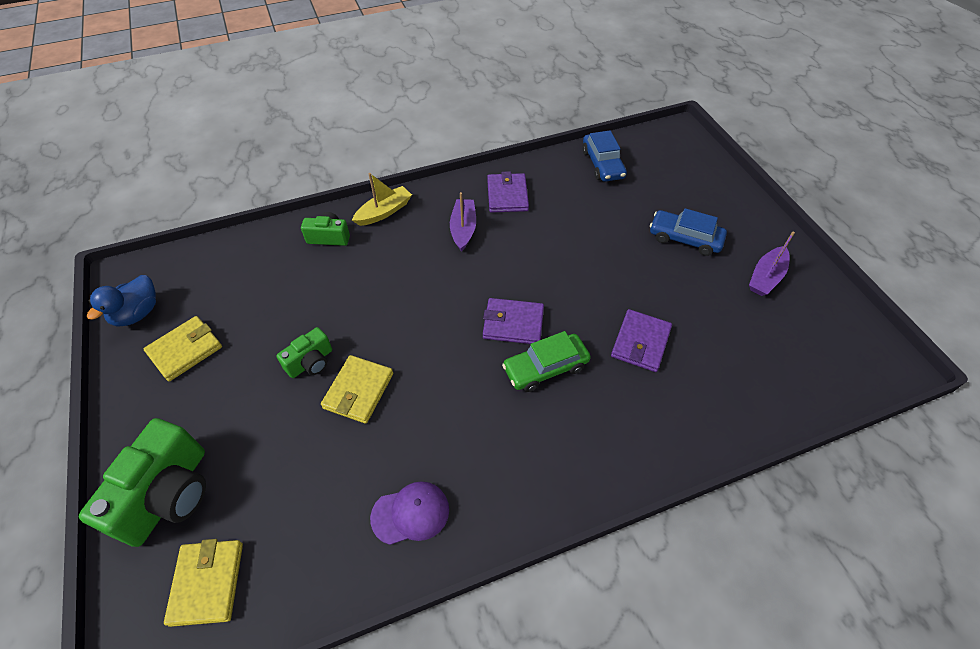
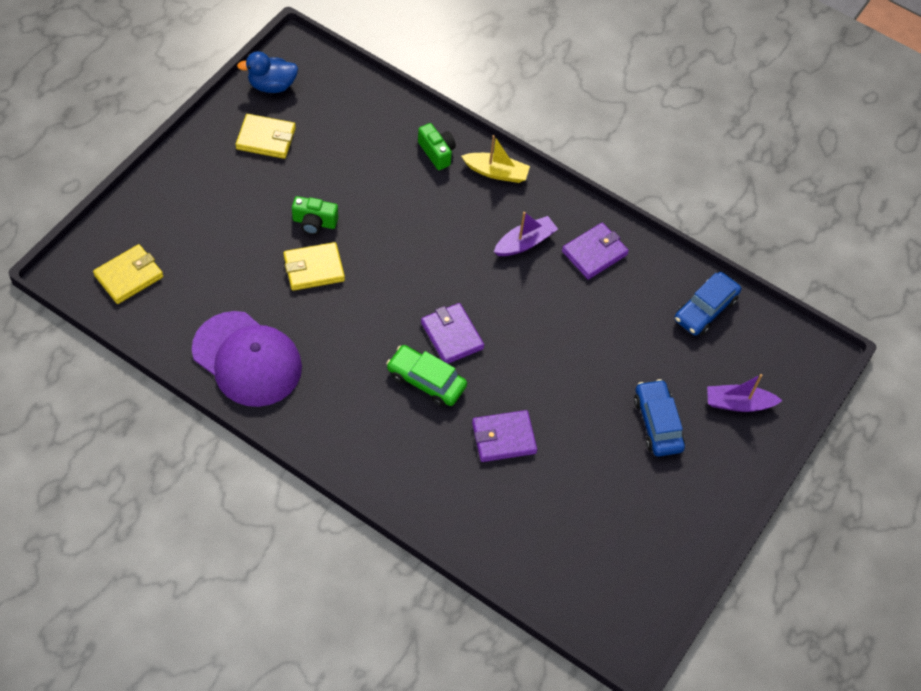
camera: 50 degrees right, 5 degrees up
(168, 495) = (163, 213): green camera -> none
(410, 513) = (247, 359): purple cap -> purple cap, size x1.86
(766, 277) = (660, 510): purple boat -> purple boat (738, 403)

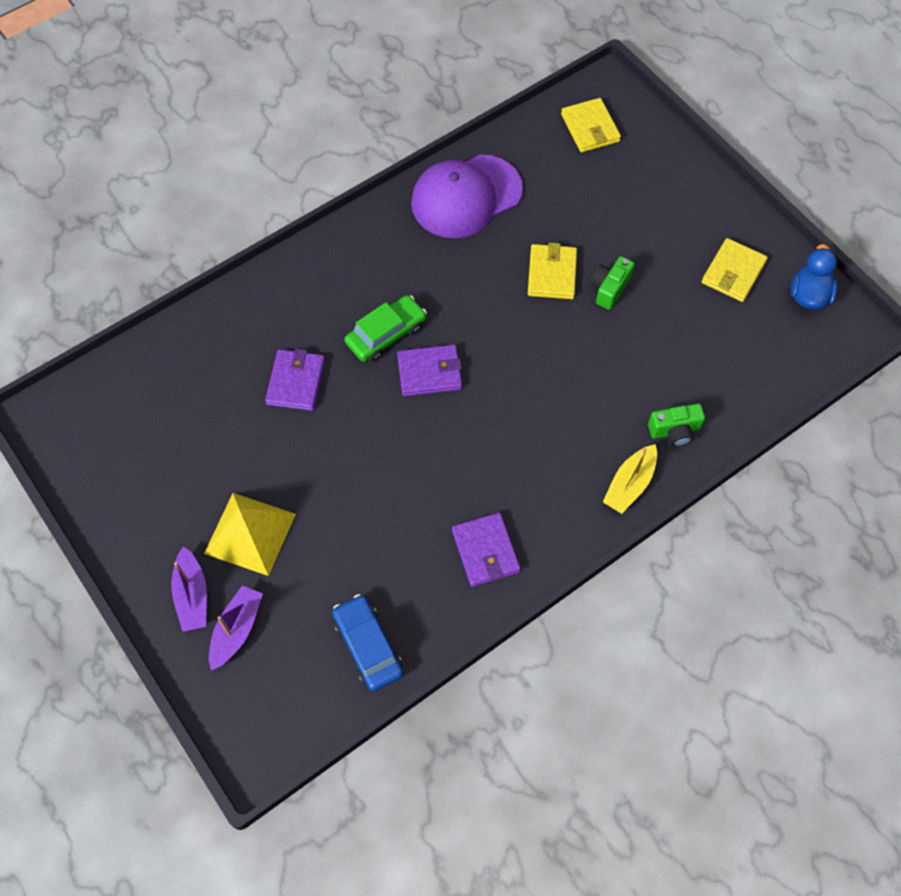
camera: 115 degrees right, 5 degrees up
(525, 242) = (523, 481): purple boat -> purple boat (192, 595)
(657, 423) = (250, 533): blue car -> yellow pyramid

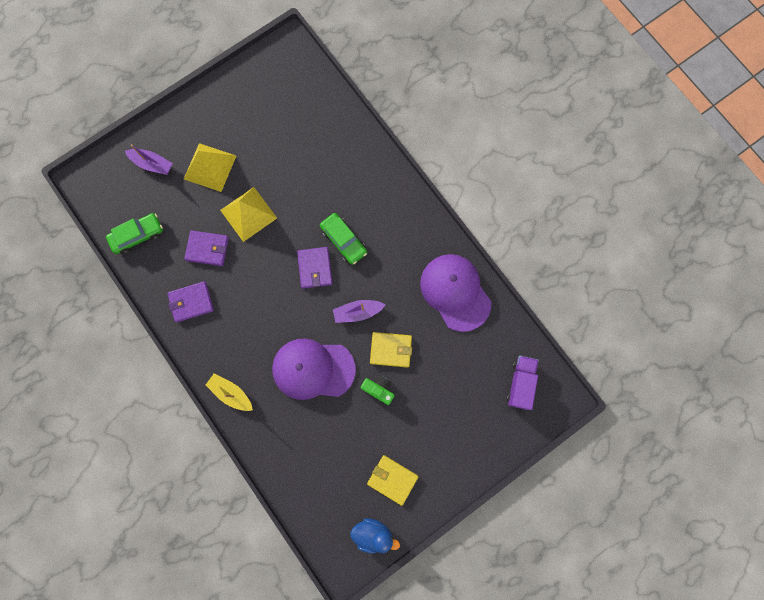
camera: 90 degrees right, 15 degrees up
(192, 595) = (174, 139): purple boat -> purple boat (357, 312)
(296, 382) = (310, 187): purple wallet -> purple wallet (207, 249)
(336, 470) = (248, 214): none -> yellow pyramid
(368, 646) = (138, 235): blue car -> green car
(585, 372) = (313, 369): none -> purple cap
(590, 128) = (520, 383): yellow wallet -> purple truck
(674, 431) = (268, 425): green camera -> none

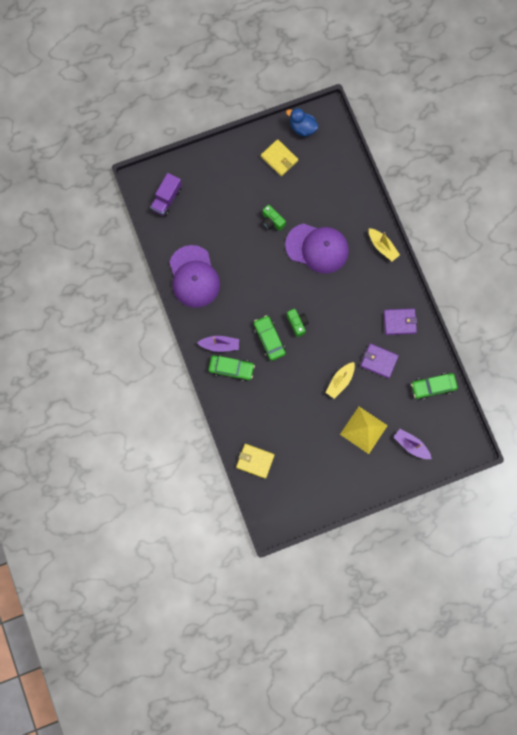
camera: 165 degrees left, 0 degrees up
(248, 214) = (340, 381): yellow pyramid -> yellow boat
(315, 268) = (297, 323): purple wallet -> green camera
(357, 312) = (273, 281): purple boat -> purple boat (220, 345)
(379, 196) = (231, 369): none -> green car
(390, 350) = (255, 247): yellow wallet -> yellow wallet (255, 461)

